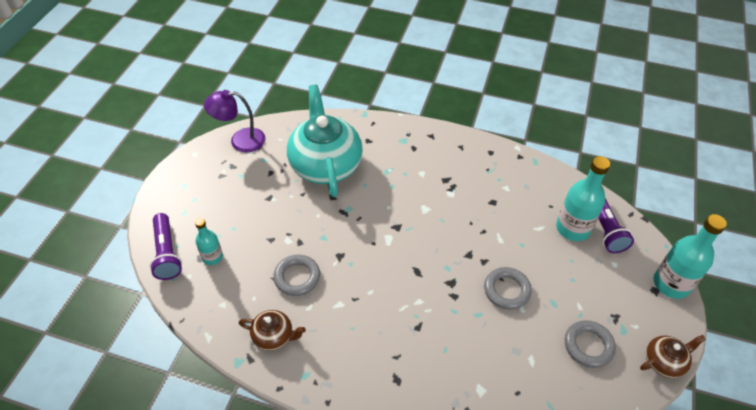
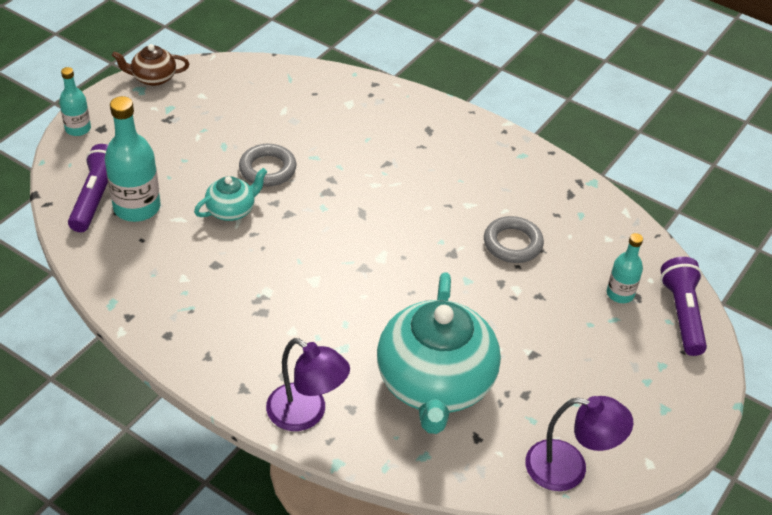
camera: 165 degrees left, 5 degrees down
(274, 336) = (550, 194): brown teapot -> none
(391, 132) = (306, 414): none -> purple lamp
(509, 246) = (232, 210): none -> turquoise teapot
(588, 346) = (217, 106): grey ring -> none
(671, 284) = (78, 129): turquoise bottle -> turquoise bottle, size x0.58

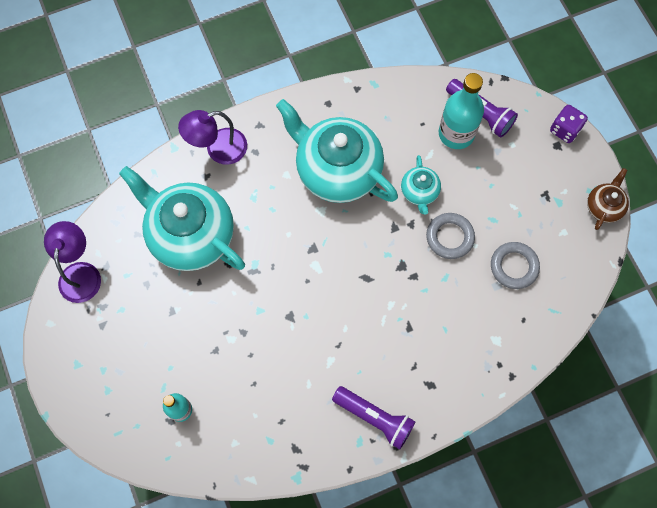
camera: 125 degrees right, 25 degrees up
(78, 129) = (565, 130): turquoise bottle -> purple dice
(253, 288) = (337, 170): none -> turquoise teapot
(512, 243) = (273, 366): grey ring -> grey ring (514, 266)
(569, 468) = (80, 273): purple lamp -> purple lamp turned 135 degrees clockwise
(682, 314) = (135, 440): purple flashlight -> purple flashlight (374, 418)

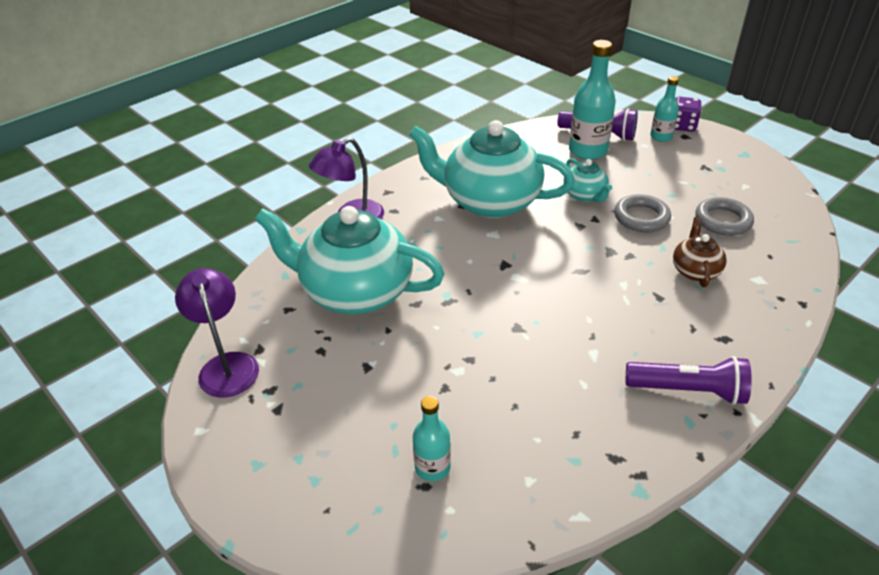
camera: 20 degrees left, 30 degrees down
(534, 138) = (661, 137): none -> turquoise bottle
(604, 206) = (763, 161): brown teapot -> brown teapot (695, 270)

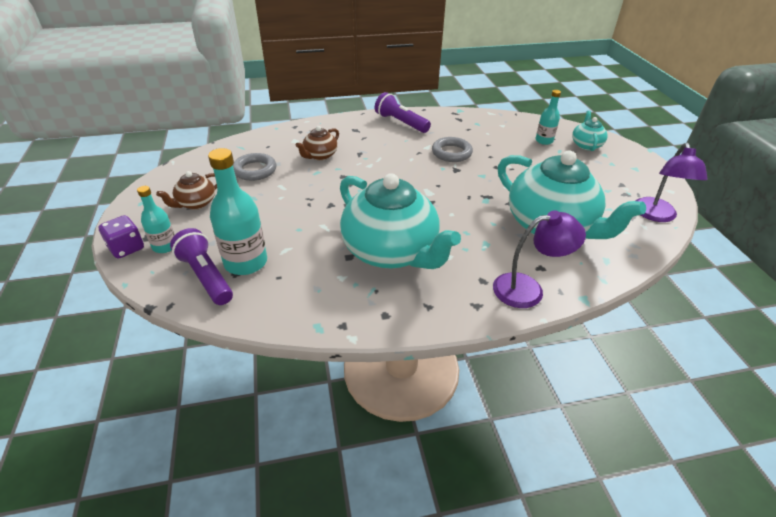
camera: 150 degrees left, 0 degrees up
(585, 195) = (311, 224): turquoise teapot -> turquoise teapot (586, 145)
(641, 217) = (299, 192): grey ring -> grey ring (451, 153)
(705, 170) = (196, 203): none -> brown teapot

